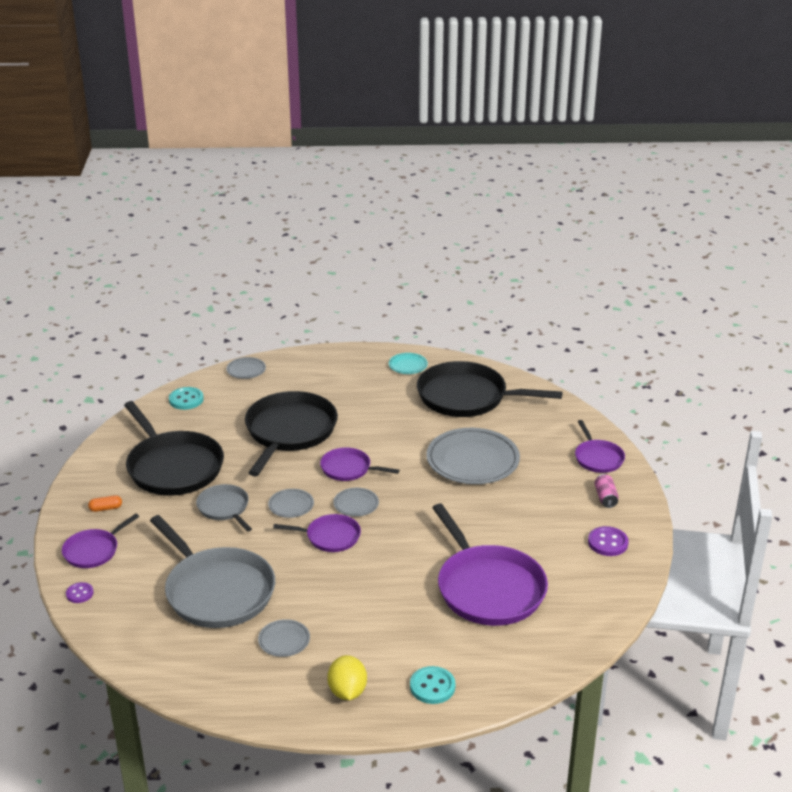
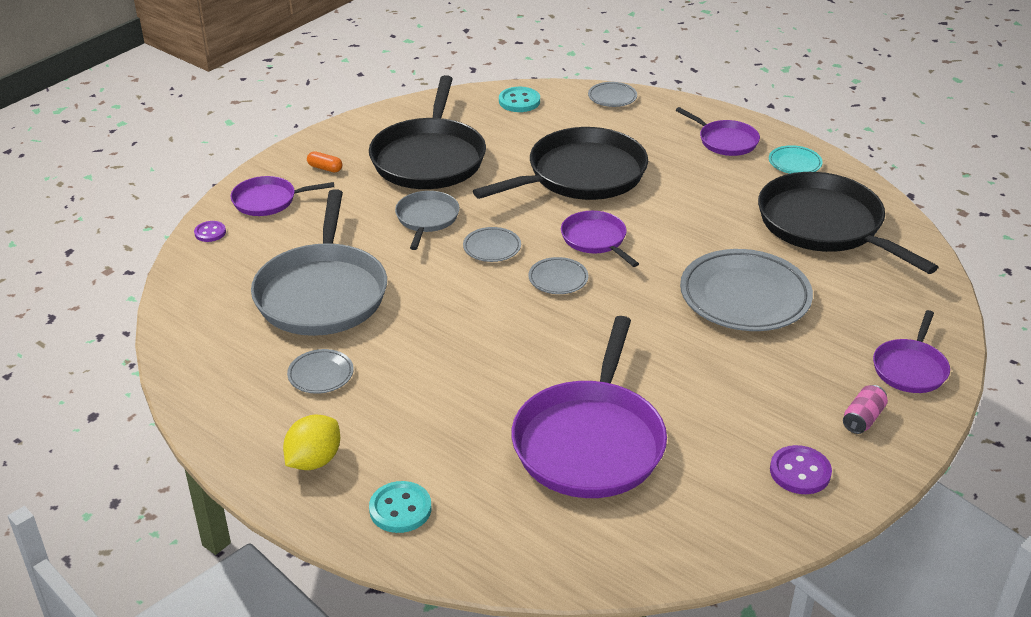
camera: 40 degrees right, 5 degrees up
(330, 537) = (491, 298): purple pan -> purple pan (725, 141)

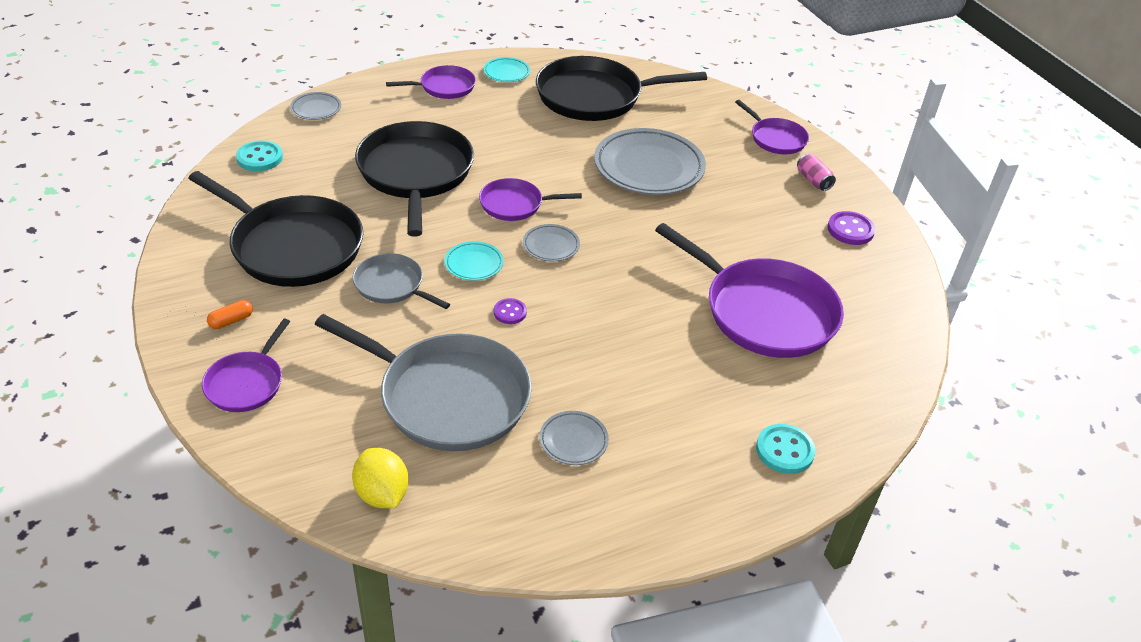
camera: 65 degrees left, 5 degrees up
(210, 232) = (261, 449): purple button -> purple button (510, 312)
(314, 460) = (692, 486): yellow lemon -> yellow lemon (382, 494)
(492, 248) = (474, 264): grey plate -> turquoise plate

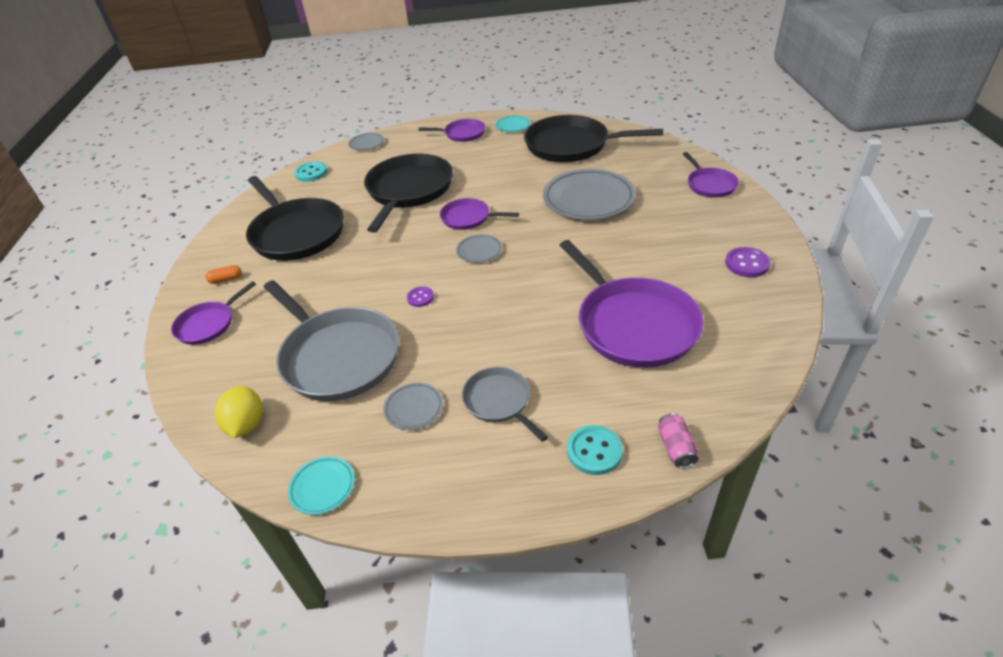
camera: 25 degrees right, 0 degrees up
(392, 285) = (346, 267): grey pan -> grey pan (499, 401)
(474, 264) = (414, 258): turquoise plate -> turquoise plate (322, 487)
(813, 180) = (729, 220): pink can -> pink can (675, 448)

